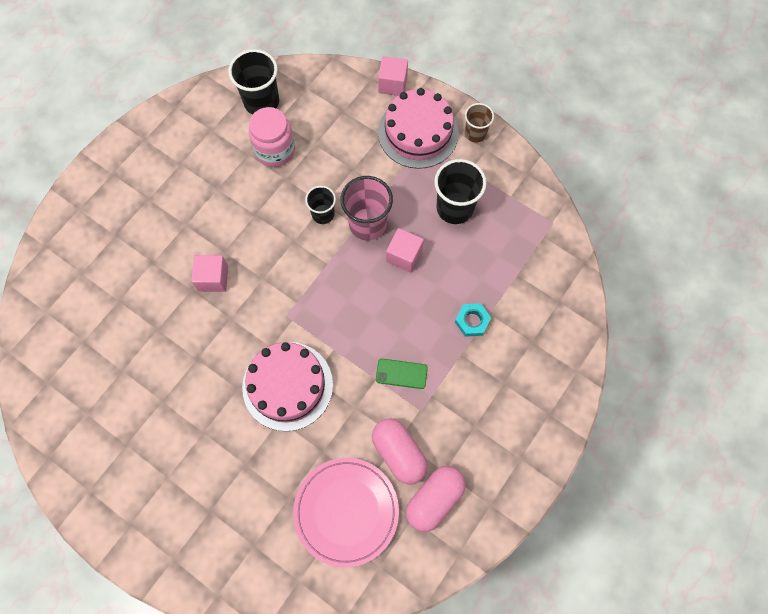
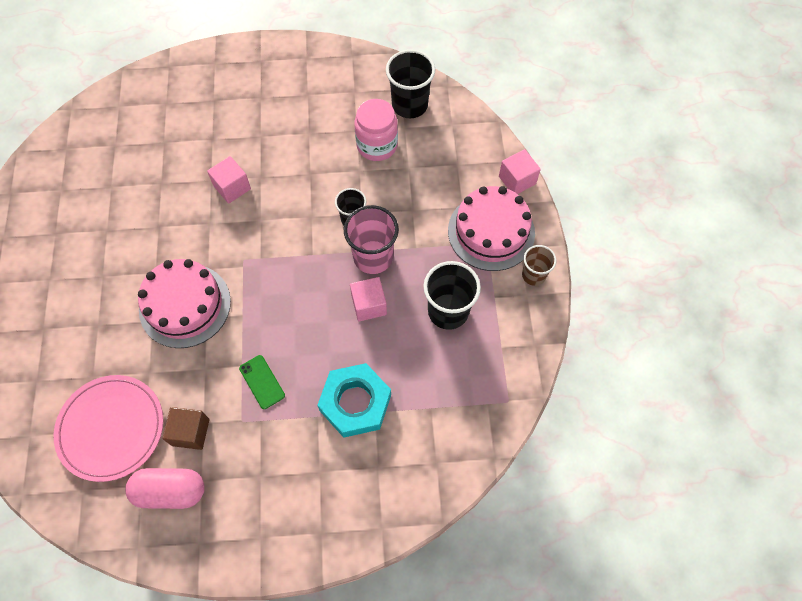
camera: 50 degrees right, 5 degrees down
(399, 453) = (190, 432): pink capsule -> brown cube
(472, 321) = (355, 403): turquoise nut -> turquoise nut, size x1.90

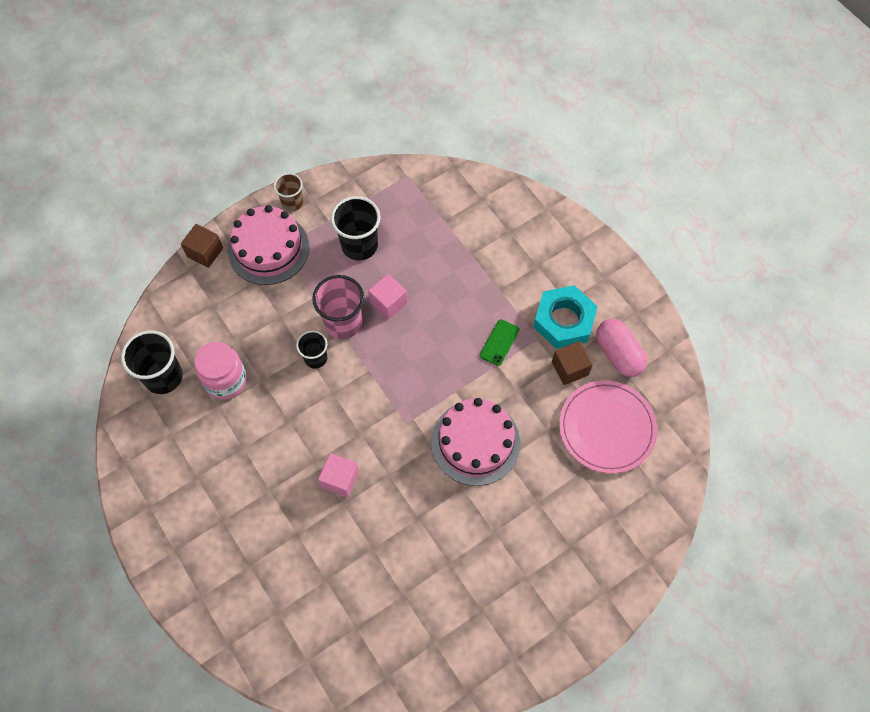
camera: 120 degrees left, 0 degrees up
(355, 403) = (473, 270): turquoise nut -> turquoise nut (564, 320)
(517, 180) = (205, 252): pink cube -> brown cube

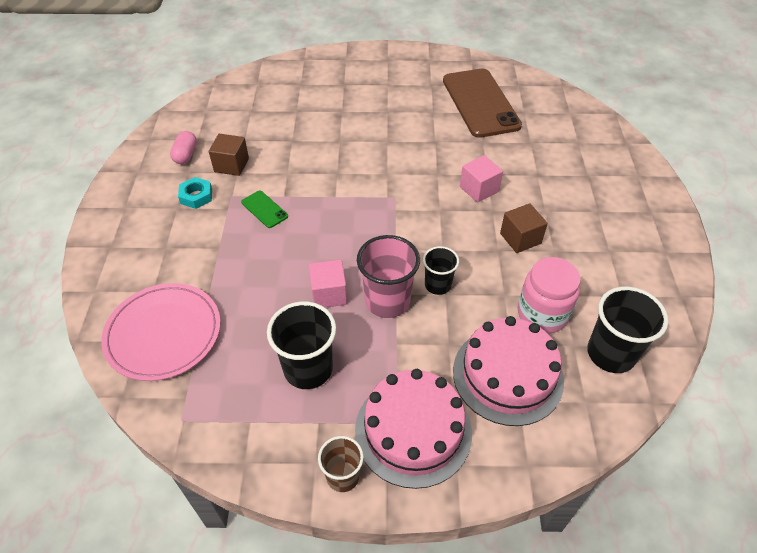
camera: 145 degrees left, 15 degrees down
(205, 252) = (496, 476): brown cube -> brown cube (520, 238)
(409, 612) = (480, 103): none -> brown phone
(475, 442) = (351, 159): pink cake -> pink cake (507, 375)
(499, 342) = (264, 209): green phone -> green phone turned 75 degrees clockwise
(564, 320) = (196, 196): turquoise nut -> turquoise nut, size x0.53
(607, 428) = (249, 122): pink plate -> pink plate (163, 333)
(618, 354) = (186, 155): pink capsule -> pink capsule, size x0.64

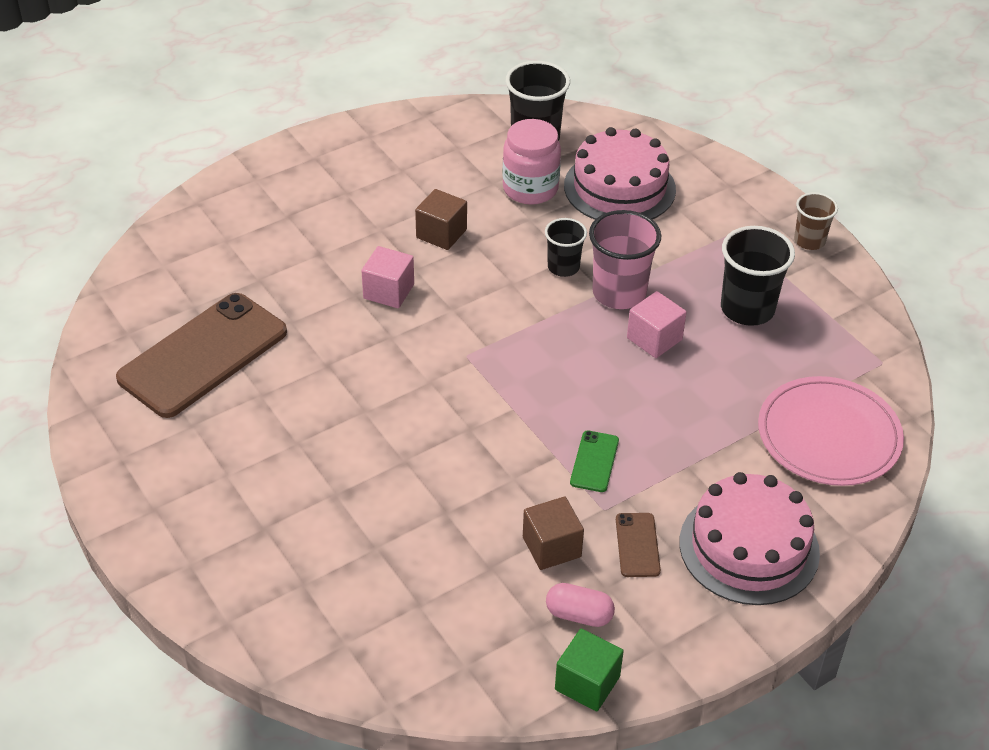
camera: 125 degrees left, 5 degrees down
(152, 140) = (587, 683): none -> green cube
(186, 155) = (579, 615): pink capsule -> pink capsule turned 45 degrees clockwise
(196, 196) = (637, 545): turquoise nut -> brown phone
(413, 430) = (730, 220): pink cake -> pink cake (749, 547)

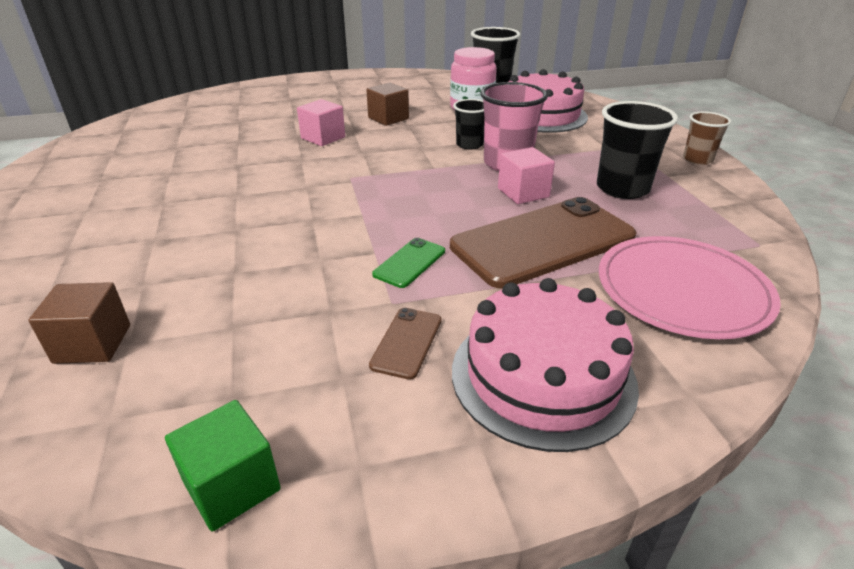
camera: 20 degrees right, 10 degrees down
(203, 355) = (156, 147): brown phone -> brown phone (543, 242)
(551, 547) = (311, 322): brown cube -> brown cube (93, 344)
(579, 615) = (287, 397): pink capsule -> none

